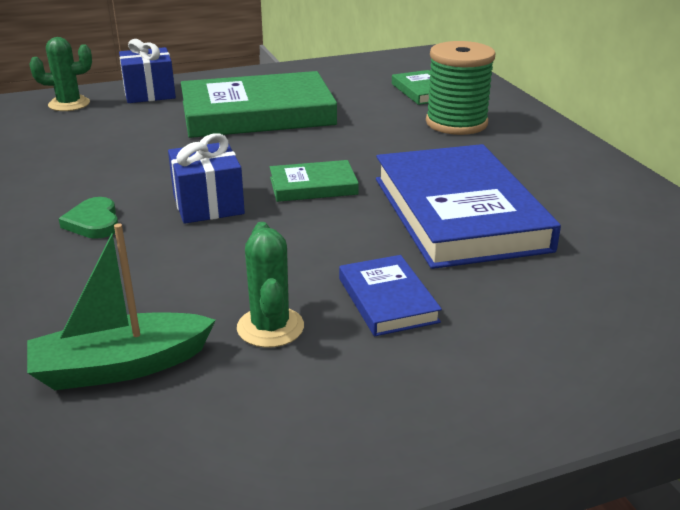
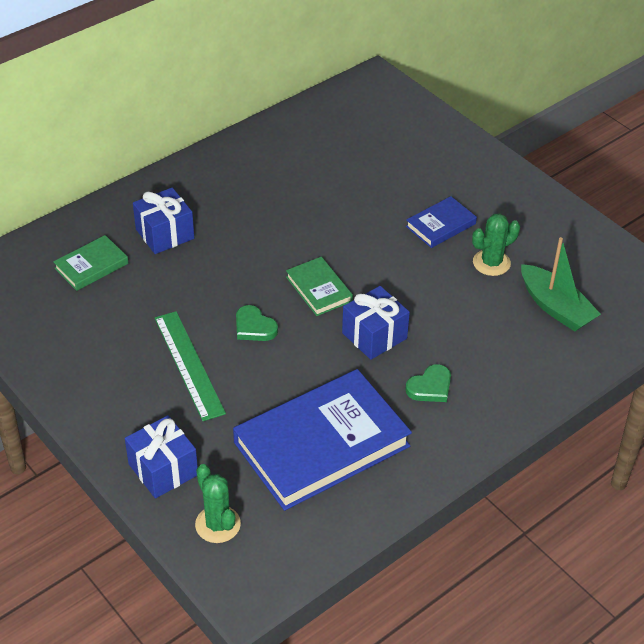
camera: 110 degrees left, 15 degrees up
(257, 113) = (189, 364): green book -> green ruler
(282, 145) = (254, 327): none -> green heart
(456, 123) = (165, 234): green spool -> blue gift
(459, 213) = (325, 212): blue book -> blue book (321, 444)

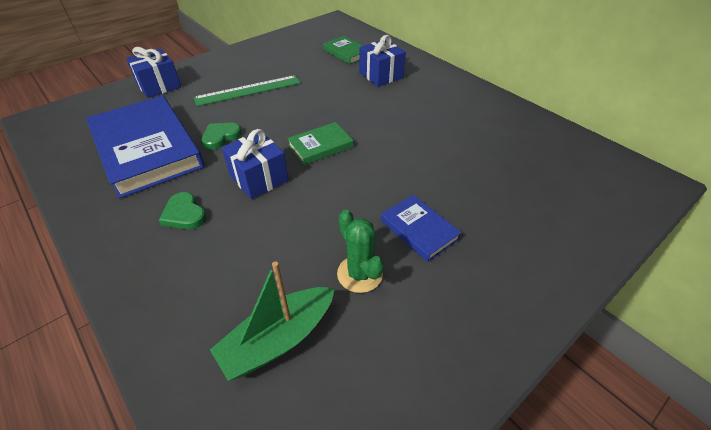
camera: 90 degrees right, 0 degrees up
(218, 524) = (101, 107): green cactus -> none
(254, 327) = (280, 115): green heart -> green heart (220, 137)

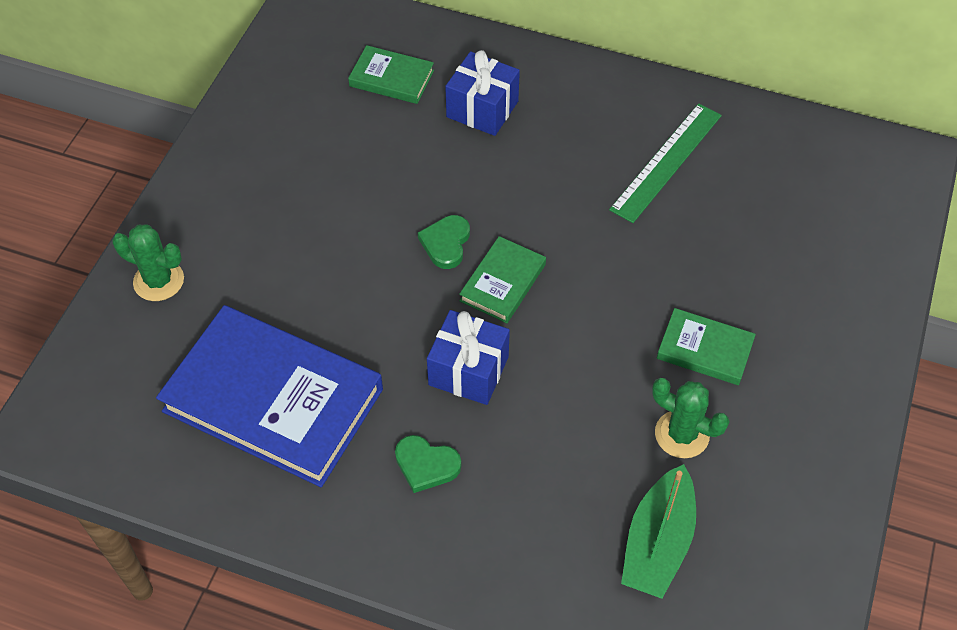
camera: 30 degrees left, 10 degrees up
(159, 86) = (159, 281): blue gift -> green cactus
(220, 137) = (355, 331): green heart -> green heart (446, 243)
(248, 90) = (311, 227): green ruler -> green ruler (667, 162)
(419, 230) = (705, 350): blue book -> green book

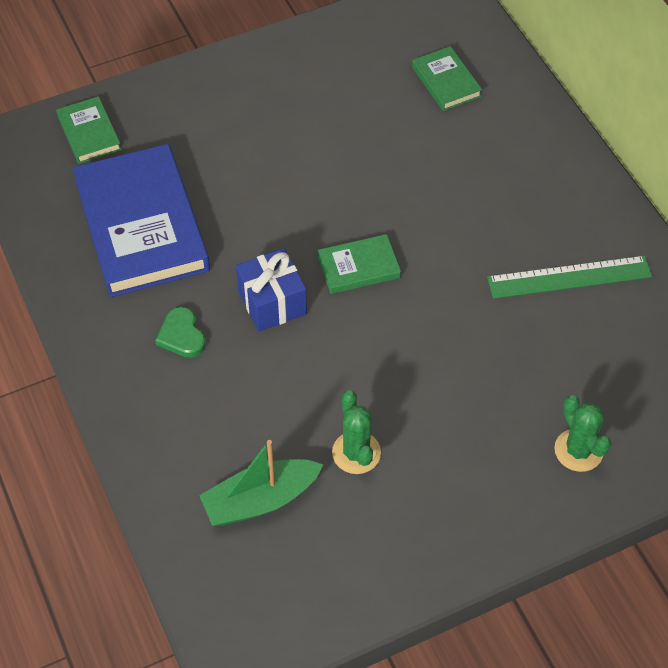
camera: 45 degrees right, 0 degrees up
(159, 281) = (159, 104): green cactus -> green cactus (578, 450)
(446, 243) = (352, 214): green heart -> none
(482, 109) = (483, 146): blue gift -> none
(705, 350) = (438, 416): green book -> green book (89, 133)

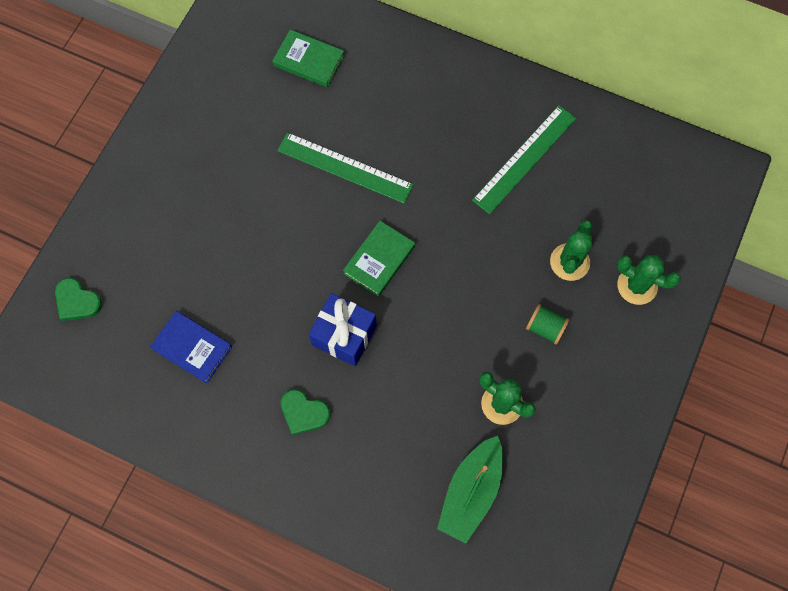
camera: 40 degrees left, 15 degrees up
(89, 133) = (77, 301): green book -> green heart
(142, 225) = (192, 348): blue book -> blue book, size x0.47
(398, 179) = (345, 168): none -> green ruler
(455, 422) = (545, 328): none -> green spool
(531, 386) = (569, 262): none -> green cactus

